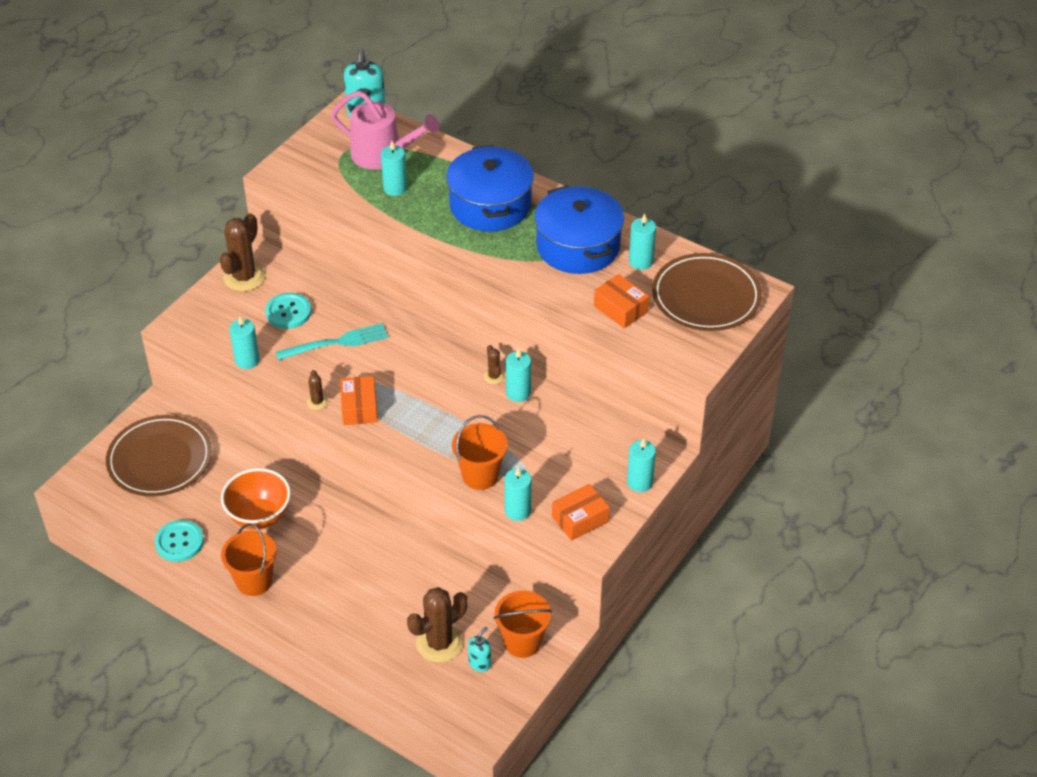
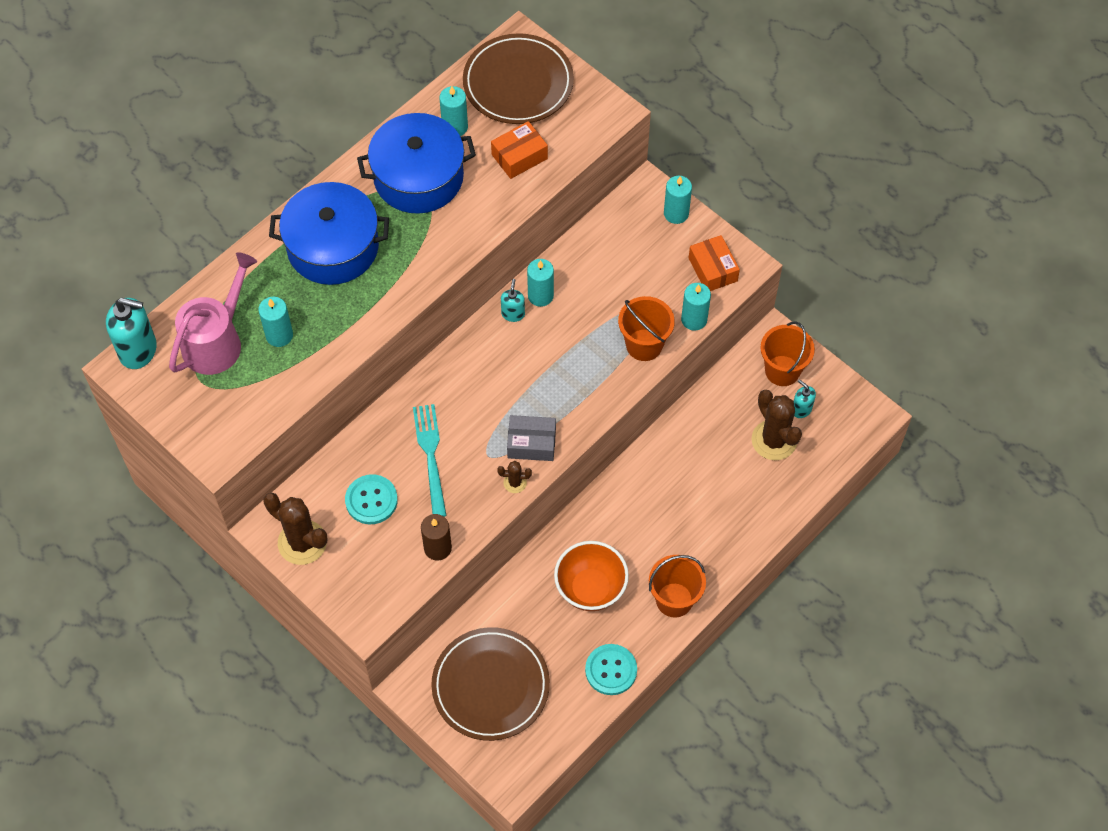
camera: 80 degrees left, 15 degrees up
(247, 360) = (437, 548): turquoise candle -> brown candle
(359, 408) = (531, 443): orange box -> grey box
(494, 376) = (513, 314): brown cactus -> turquoise soap dispenser

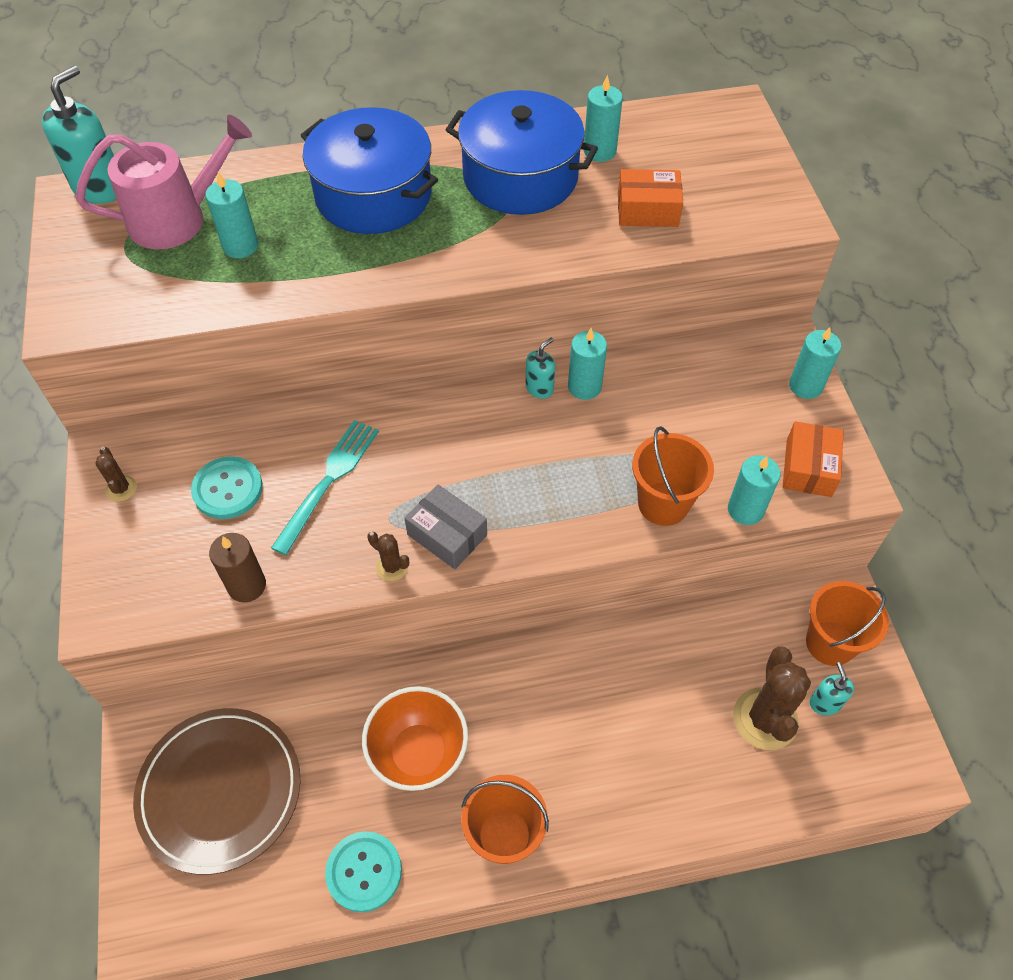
camera: 35 degrees right, 5 degrees down
(138, 350) = (99, 188): turquoise soap dispenser -> turquoise soap dispenser turned 105 degrees counterclockwise
(302, 542) = (121, 488): brown cactus -> brown cactus, size x0.48
(518, 83) = (703, 144): brown plate -> none

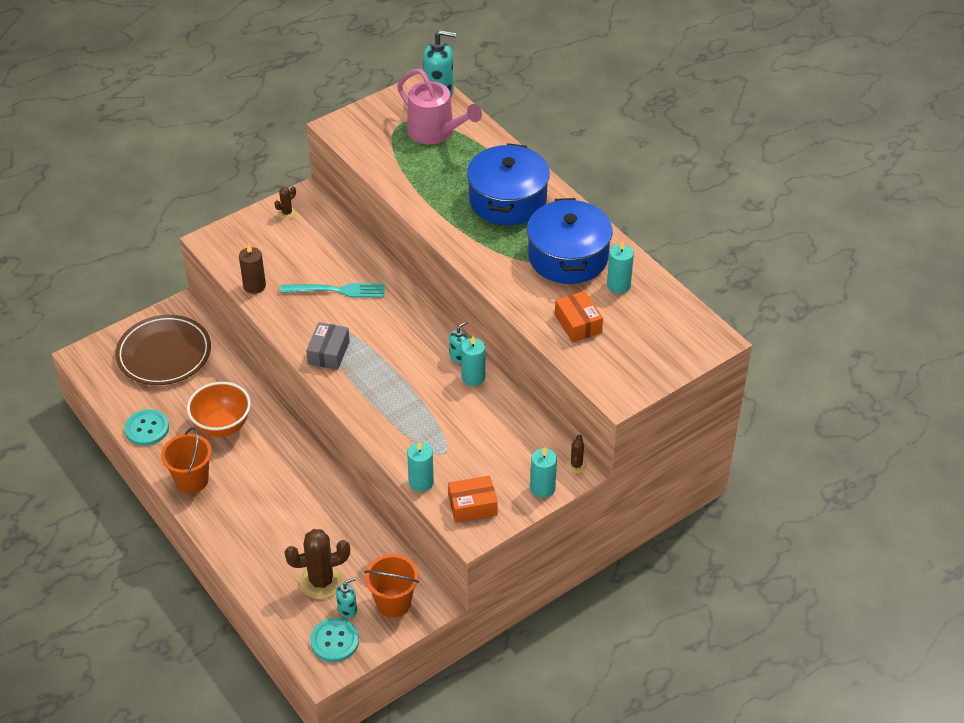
camera: 65 degrees right, 10 degrees down
(228, 489) = (309, 253): turquoise button -> turquoise button (334, 641)
(240, 246) = (431, 164): turquoise candle -> none
(392, 567) = (295, 338): brown cactus -> brown cactus (576, 465)
(539, 388) = (459, 357): turquoise soap dispenser -> turquoise soap dispenser turned 60 degrees counterclockwise
(663, 503) = (403, 441): orange bucket -> none

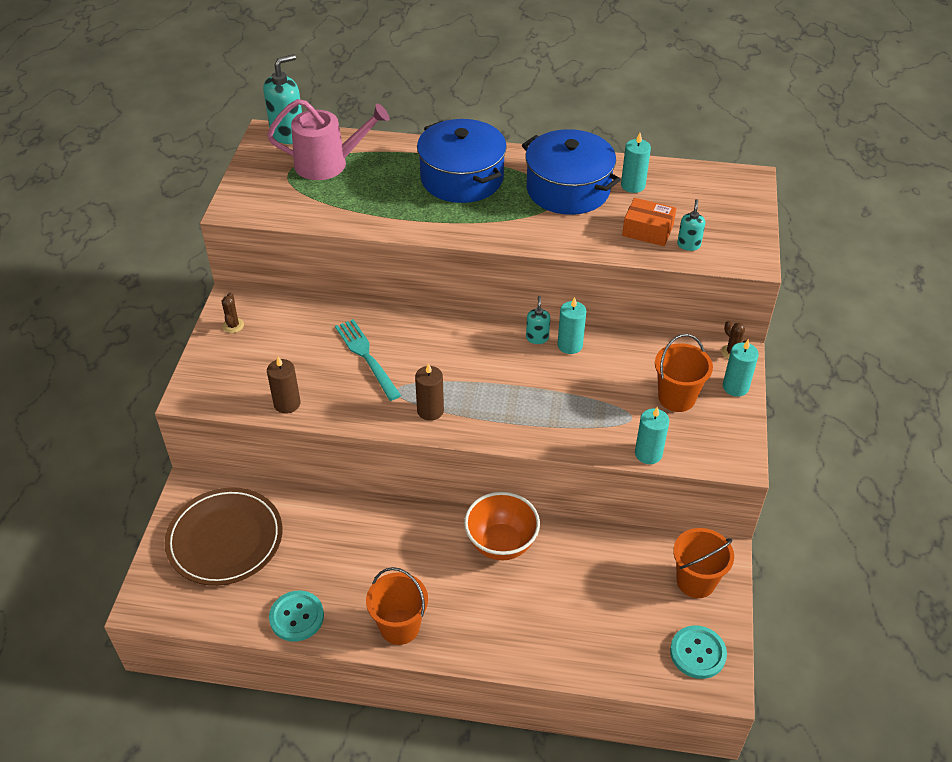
camera: 45 degrees left, 0 degrees up
(222, 426) = (364, 558): orange bowl -> orange bowl (501, 544)
(321, 581) = (621, 615): brown cactus -> none
(328, 353) = (430, 410): grey box -> brown candle
(337, 290) = (366, 357): turquoise fork -> turquoise fork turned 75 degrees counterclockwise
(347, 610) = (672, 619): turquoise soap dispenser -> turquoise soap dispenser (688, 245)
(472, 506) = (709, 440): orange box -> none
(492, 464) = (676, 398): none -> orange bucket

